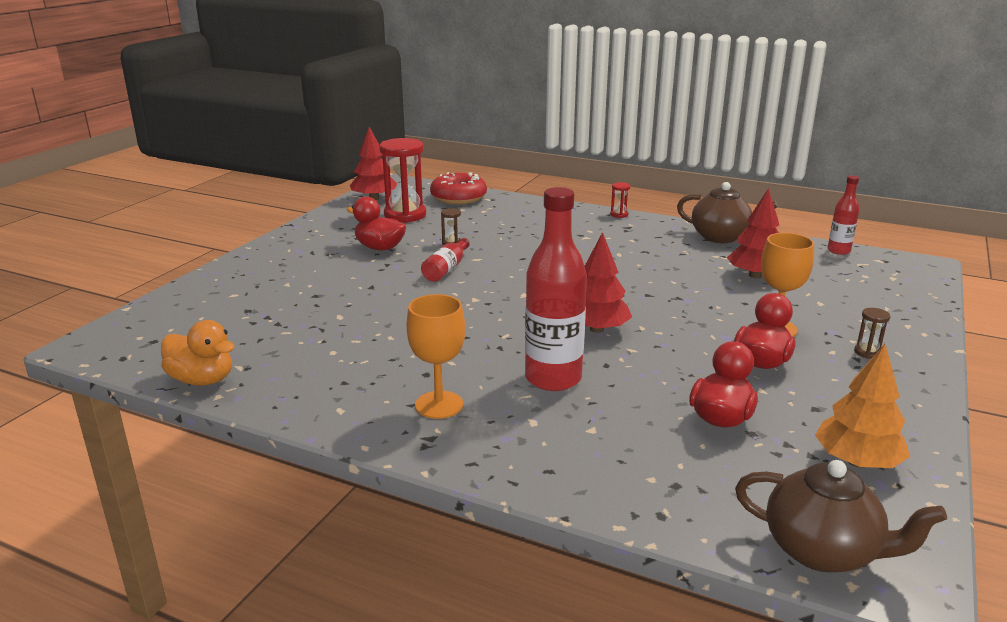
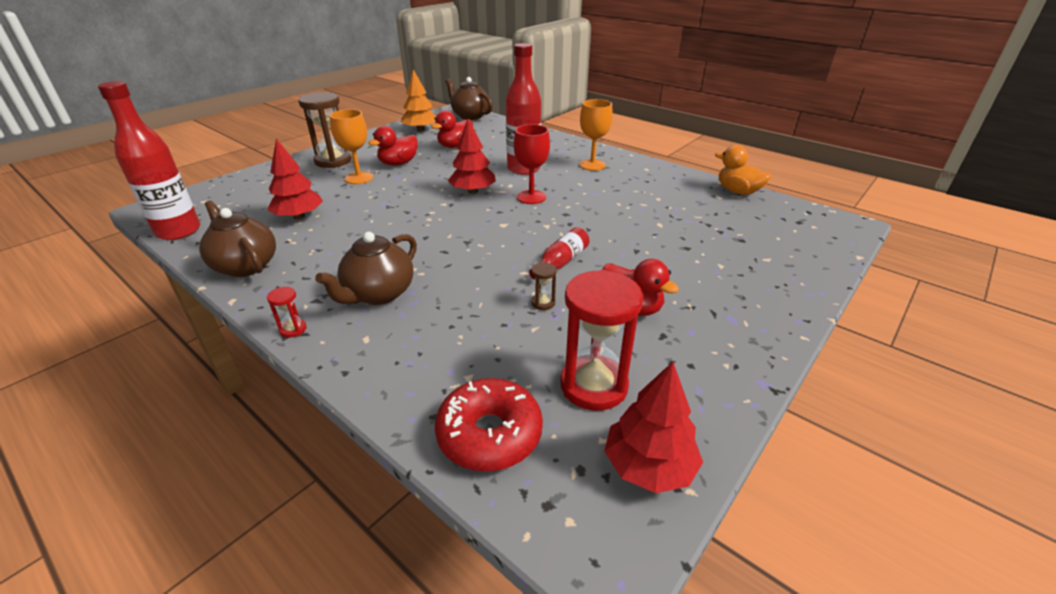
camera: 165 degrees left, 10 degrees up
(512, 331) = (531, 197): none -> red goblet
(585, 234) = (378, 294): none -> brown teapot
(838, 251) = (178, 231): red bottle -> red bottle, size x1.88
(867, 352) = (333, 161): brown hourglass -> brown hourglass, size x2.34

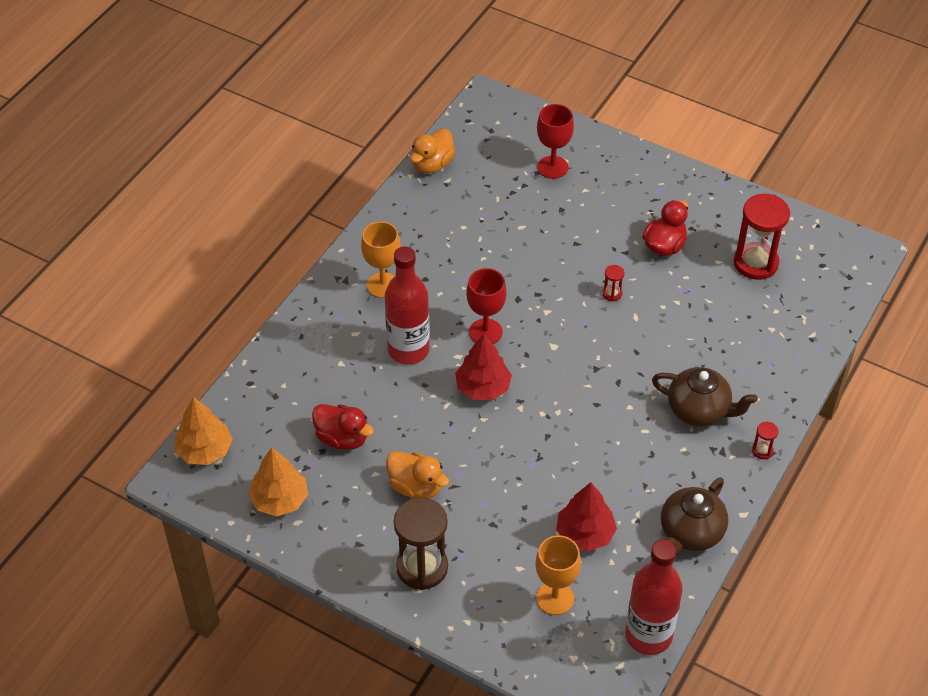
camera: 100 degrees left, 15 degrees up
(359, 178) = (471, 514): orange goblet -> orange goblet (555, 598)
(398, 163) = (416, 486): red duck -> orange duck
(470, 116) = (204, 450): brown teapot -> orange tree
(489, 434) = (814, 308): red donut -> none
(543, 303) = (675, 299): brown hourglass -> none
(560, 262) = (612, 294): red bottle -> red hourglass
(649, 466) = (808, 236): red tree -> none
(753, 249) = (552, 167): none -> red goblet

